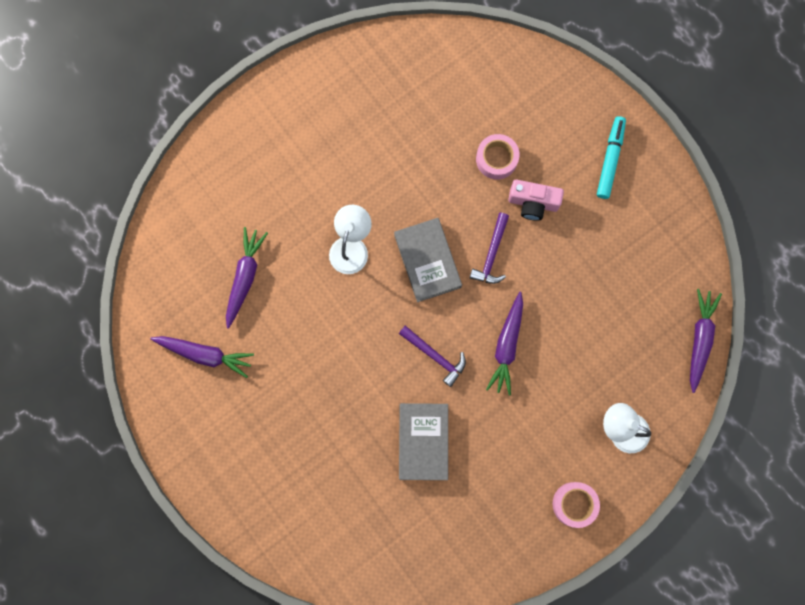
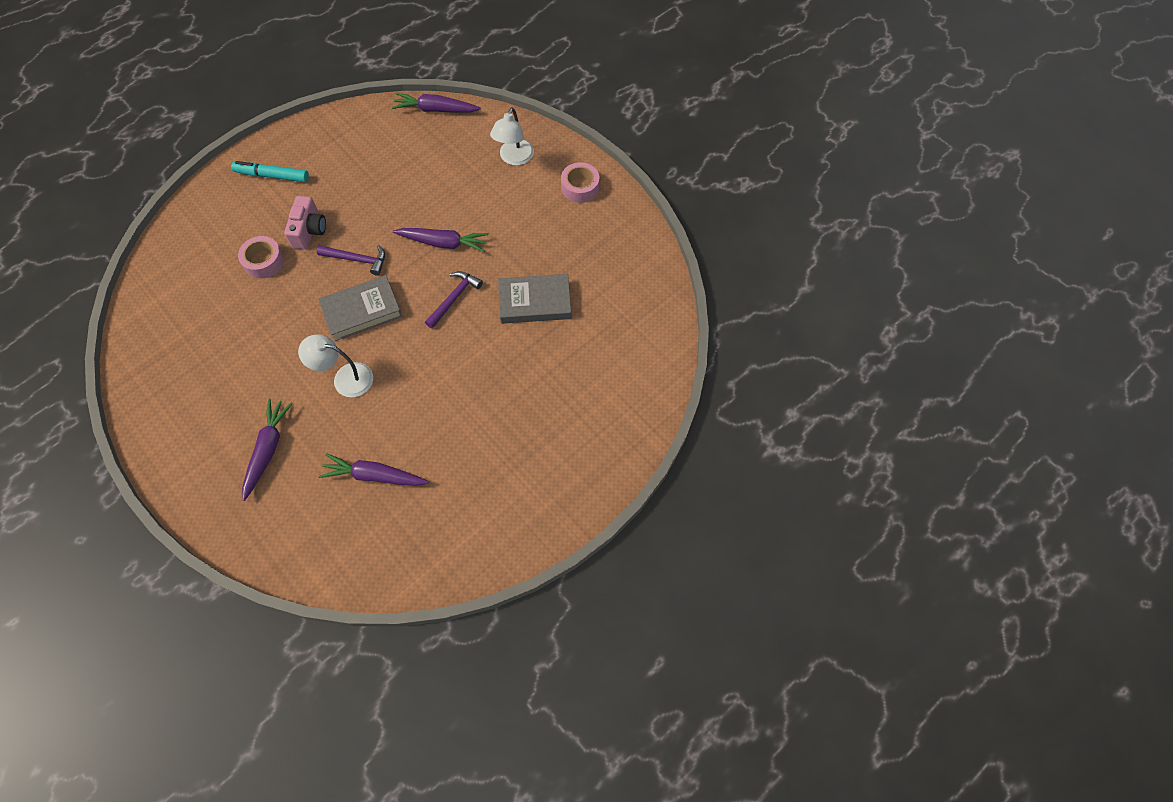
camera: 95 degrees left, 15 degrees down
(205, 354) = (457, 506): purple carrot -> purple carrot (268, 449)

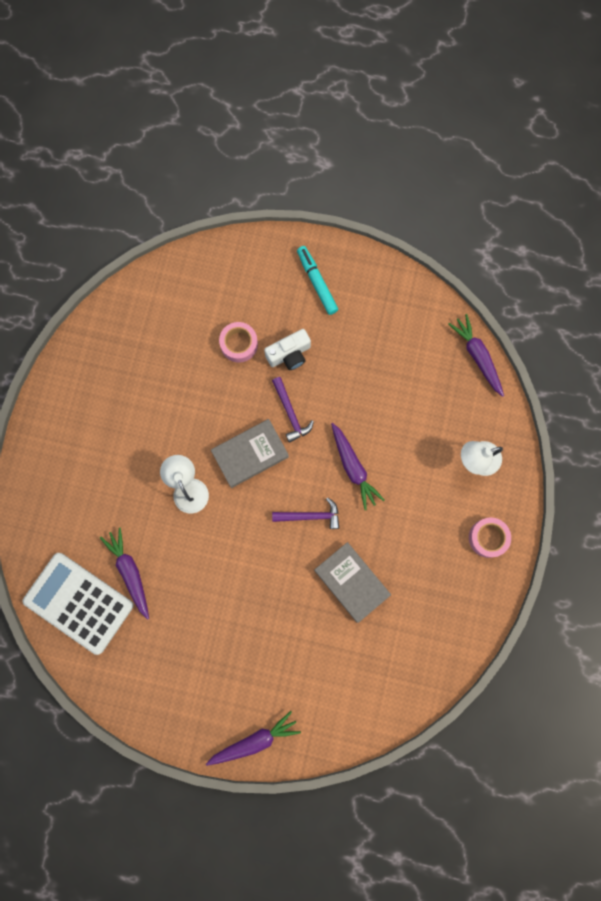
camera: 55 degrees right, 15 degrees up
(268, 449) = (98, 480): purple carrot -> purple carrot (254, 740)
(309, 230) = (289, 354): pink camera -> white camera
(362, 311) = (250, 454): grey book -> grey book turned 60 degrees counterclockwise
(362, 541) = (79, 603): none -> white calculator

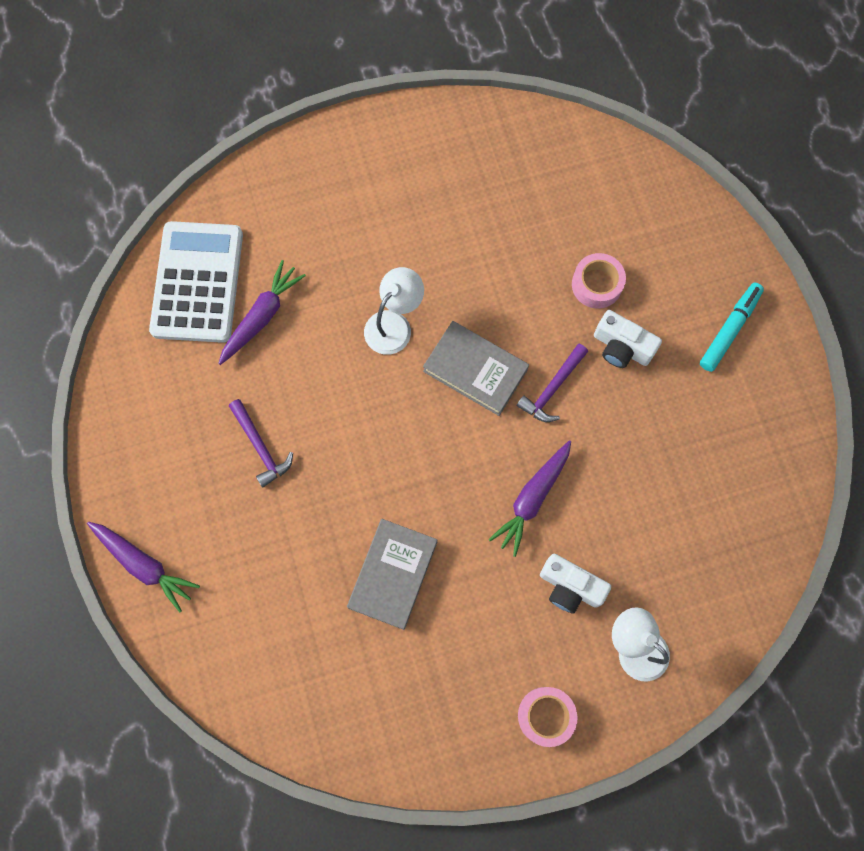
camera: 60 degrees right, 5 degrees down
(310, 516) = (443, 481): purple hammer -> purple hammer (260, 447)
(420, 477) = (570, 587): none -> white camera
(477, 356) = (767, 574): purple carrot -> none

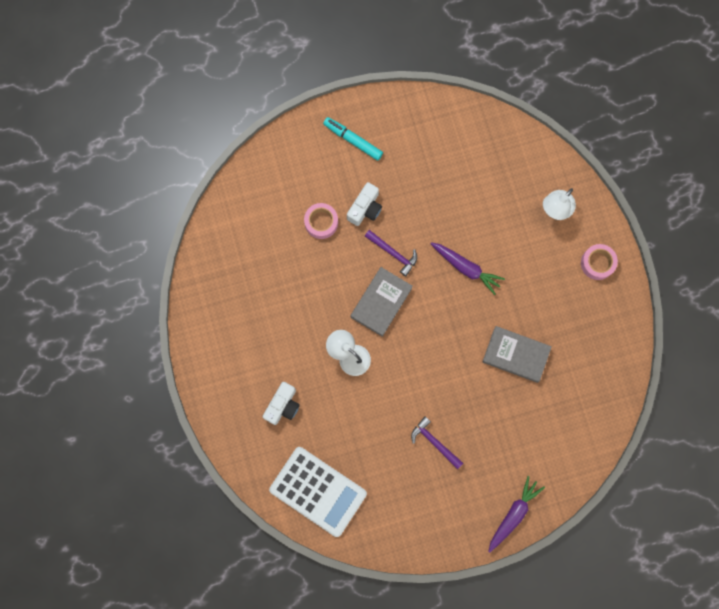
camera: 90 degrees left, 5 degrees up
(197, 282) = (318, 491): white calculator -> white calculator turned 150 degrees counterclockwise
(260, 447) = (434, 442): purple hammer -> purple hammer turned 105 degrees counterclockwise
(262, 316) = (343, 445): purple carrot -> none
(570, 587) = (520, 246): white camera -> white camera (283, 405)

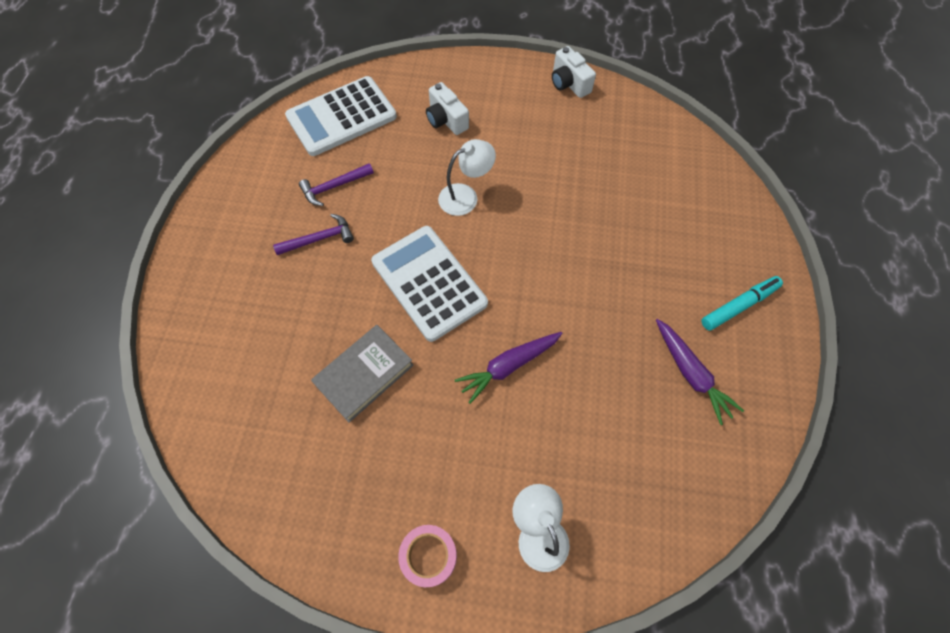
camera: 115 degrees right, 15 degrees down
(321, 222) = (639, 230): pink tape -> none
(365, 208) = (639, 282): white camera -> white camera (569, 83)
(381, 302) = (511, 252): grey book -> none
(393, 253) = (566, 289): purple hammer -> purple hammer (334, 187)
(432, 347) = (429, 283): none -> white calculator
(513, 514) = (186, 284): purple carrot -> purple carrot (691, 374)

